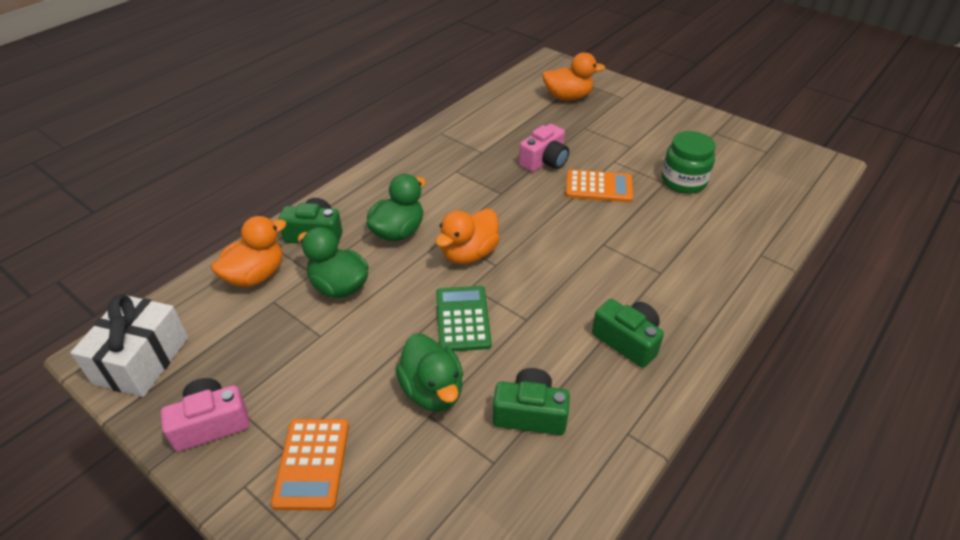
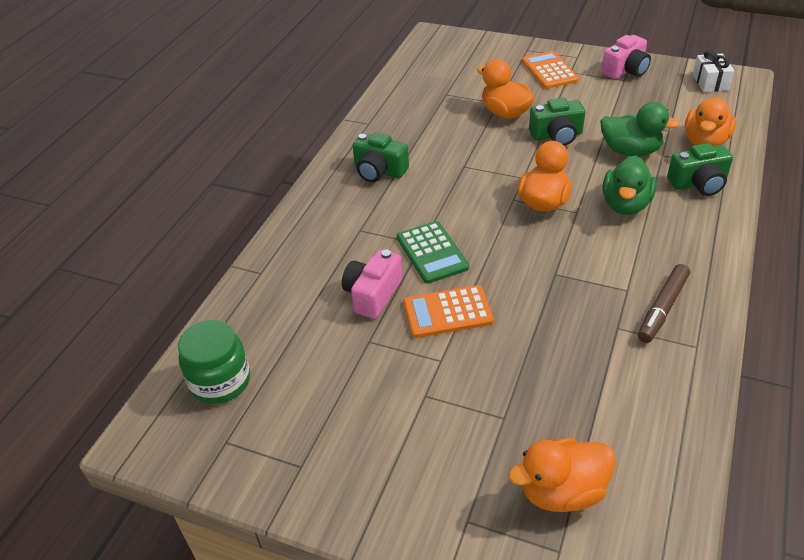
camera: 165 degrees right, 0 degrees up
(141, 360) = (710, 82): white gift -> white gift, size x0.62
(432, 391) = (505, 113): green duck -> orange duck
(442, 155) = (662, 308): none -> brown marker
(463, 319) = (513, 154): green calculator -> green calculator (432, 252)
(530, 413) = (434, 117): green camera -> green camera (556, 135)
(544, 161) = (530, 334): pink camera -> pink camera (373, 294)
(683, 181) = (345, 349): green jar -> green jar (220, 381)

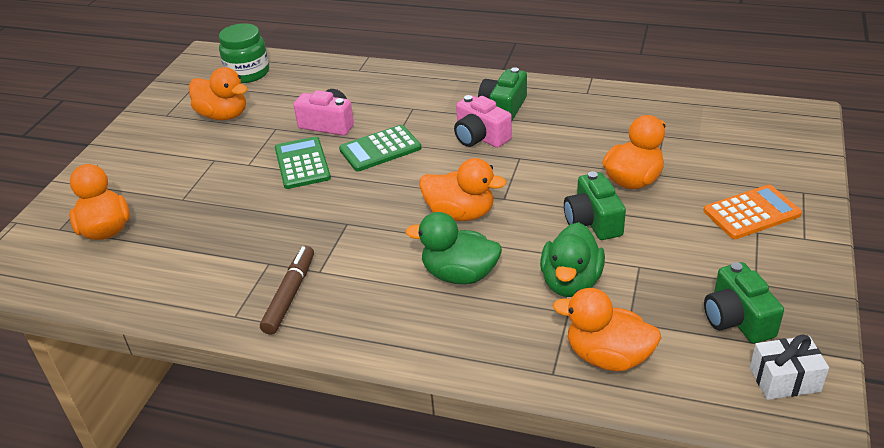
camera: 85 degrees right, 5 degrees down
(323, 397) = (223, 115): none -> orange duck
(447, 312) = (302, 163): orange calculator -> green calculator
(625, 70) = (784, 285): pink camera -> pink camera (480, 137)
(662, 308) = (289, 295): brown marker -> brown marker turned 75 degrees clockwise
(698, 183) = (508, 341): green camera -> green camera (737, 319)

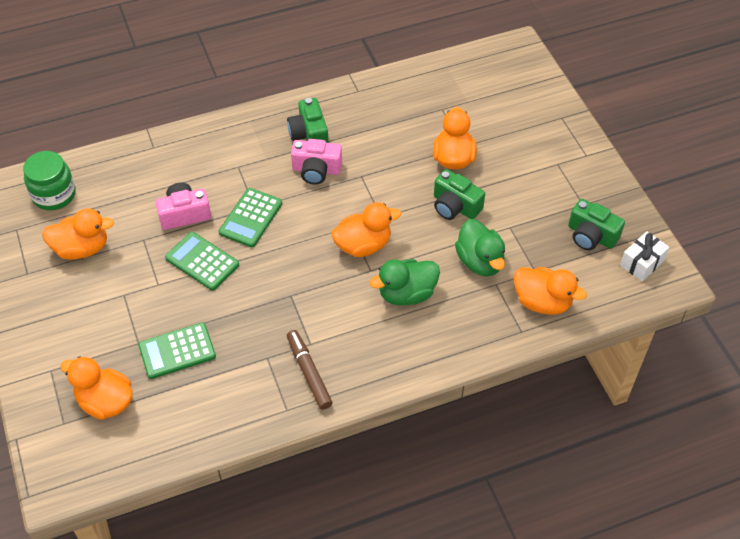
camera: 40 degrees left, 15 degrees up
(203, 220) = (177, 351): none -> green calculator
(607, 357) = (542, 302): orange duck -> orange duck turned 135 degrees counterclockwise
(751, 213) = (544, 150): orange calculator -> none

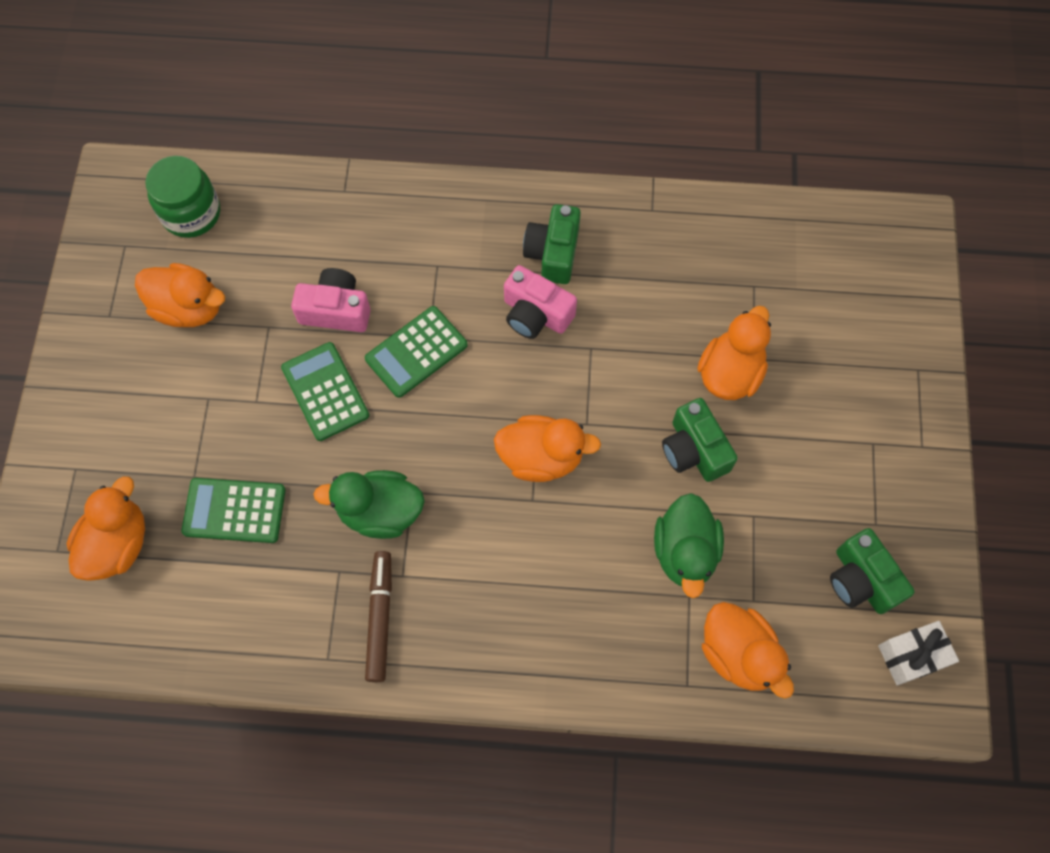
camera: 25 degrees right, 15 degrees up
(105, 402) = (118, 544): orange duck -> orange duck turned 60 degrees clockwise
(406, 294) = (562, 558): green duck -> green duck (380, 512)

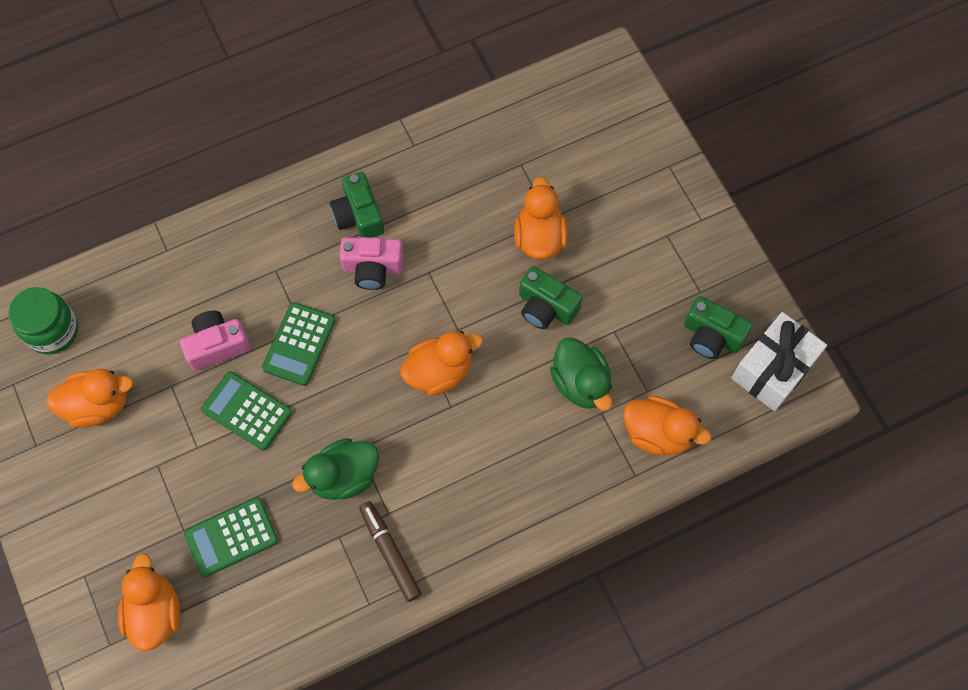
camera: 30 degrees left, 0 degrees up
(912, 656) = (773, 369): white gift -> white gift, size x1.62

